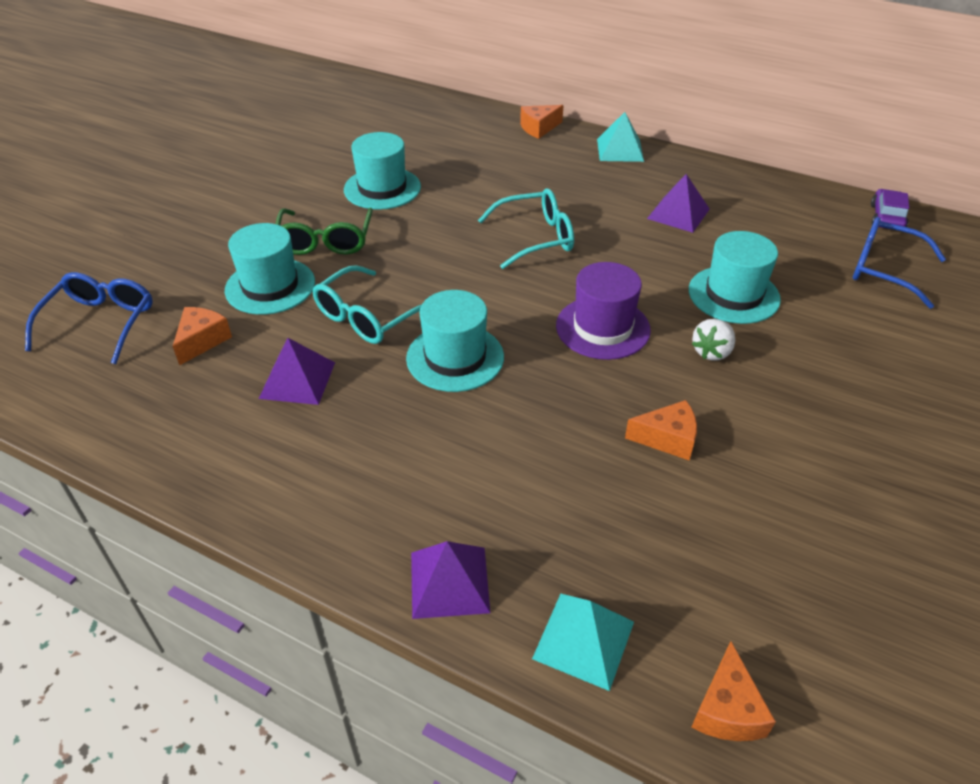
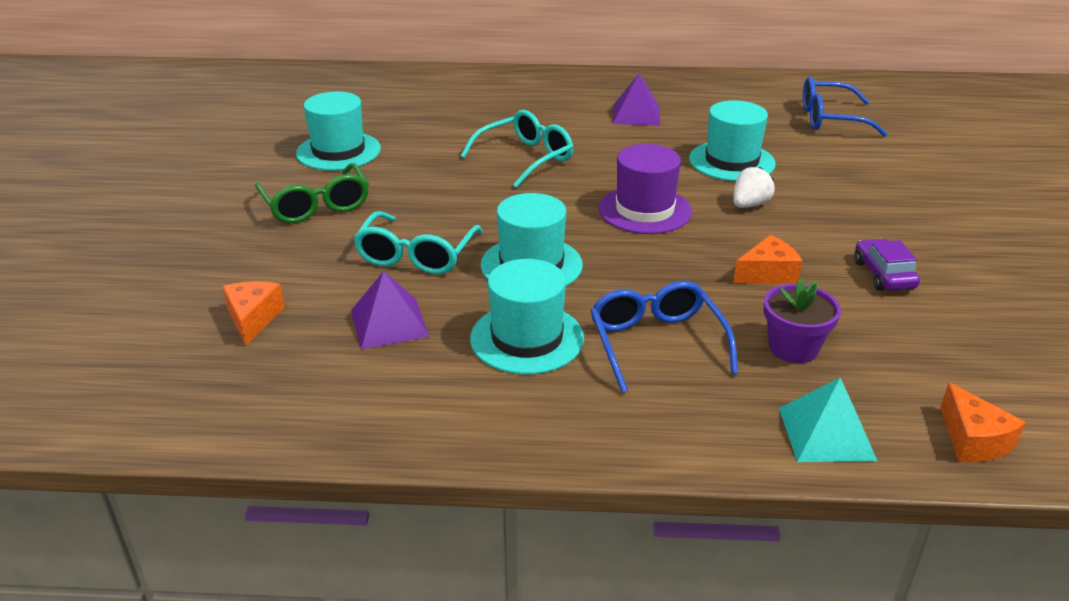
camera: 25 degrees left, 10 degrees down
(101, 323) = (114, 334): blue glasses -> blue glasses (656, 343)
(270, 286) = (289, 255): turquoise hat -> turquoise hat (527, 338)
(449, 581) = (678, 431): purple pyramid -> none
(539, 128) = (454, 76): orange cheese -> none
(620, 150) = (544, 78): turquoise pyramid -> none
(626, 532) = (793, 348): none -> purple flower pot
(712, 352) = (749, 205): white strawberry -> white strawberry turned 150 degrees counterclockwise
(886, 218) = (802, 84): purple car -> purple car (883, 274)

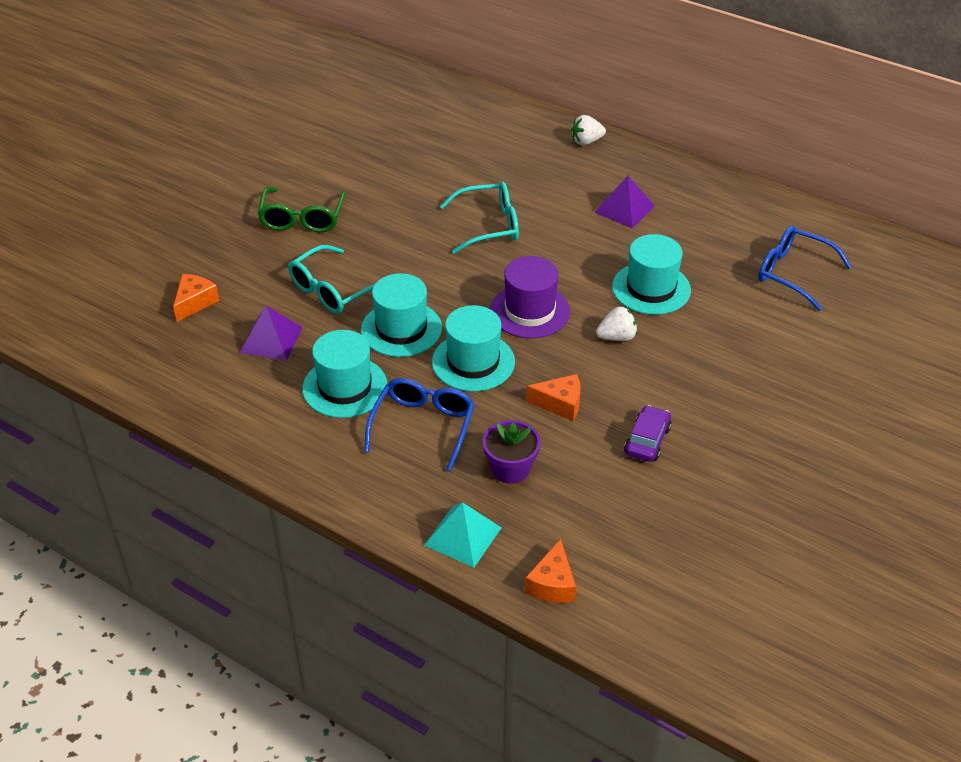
camera: 30 degrees right, 10 degrees up
(338, 151) = (358, 169): turquoise hat -> turquoise hat (473, 362)
(545, 80) = (586, 141): none -> white strawberry

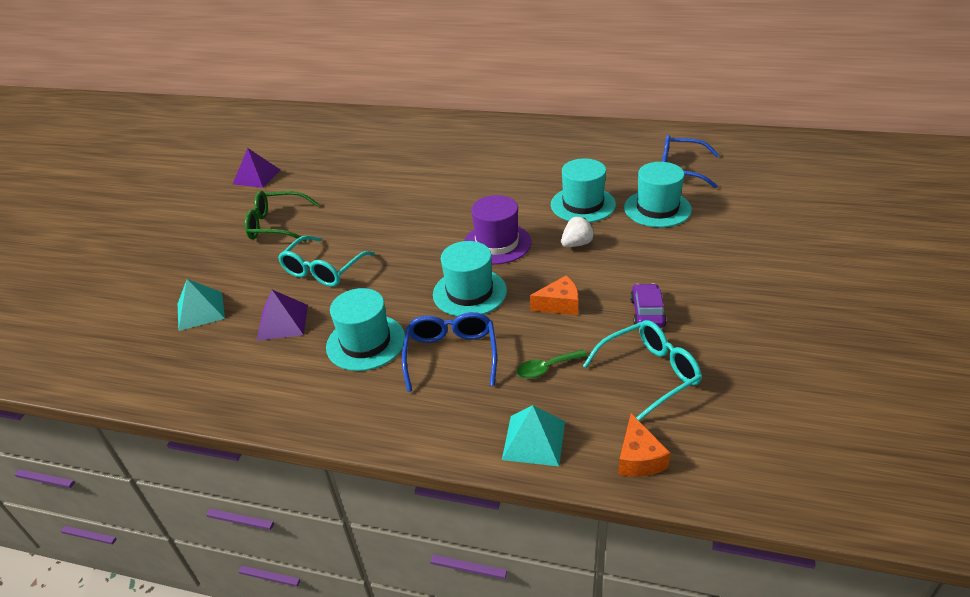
camera: 15 degrees left, 5 degrees down
(194, 302) = (200, 311): orange cheese -> turquoise pyramid
(302, 219) = (276, 225): green glasses -> green glasses turned 105 degrees clockwise
(401, 329) = (396, 284): turquoise hat -> turquoise hat (657, 208)
(489, 225) = (434, 193): turquoise glasses -> turquoise glasses (649, 373)
(510, 469) = (546, 368): purple flower pot -> green spoon
(586, 141) = (479, 125): white strawberry -> none
(624, 209) = (531, 159): purple pyramid -> purple pyramid (256, 177)

